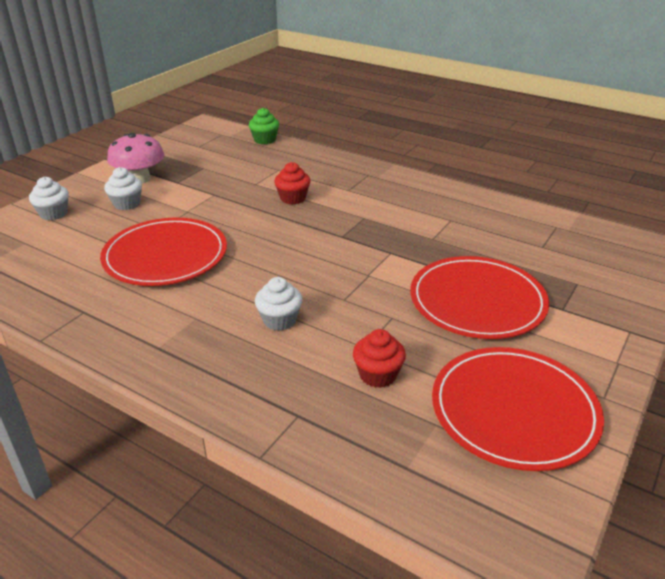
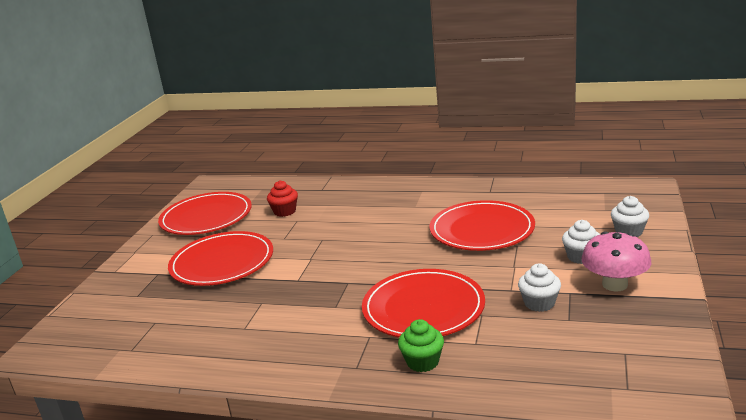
camera: 165 degrees right, 10 degrees down
(265, 140) = (548, 395): green cupcake -> green cupcake (422, 362)
(279, 320) = (359, 218): white cupcake -> white cupcake (539, 303)
(293, 198) = (423, 308): red cupcake -> red plate

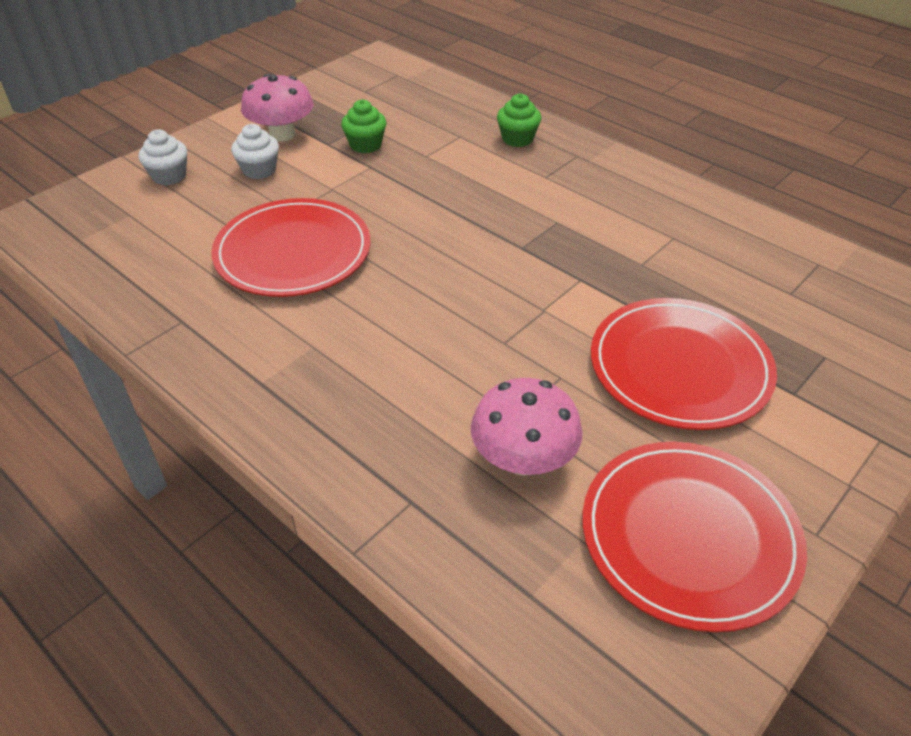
camera: 155 degrees left, 20 degrees up
(285, 211) = (523, 459): red cupcake -> pink mushroom
(423, 308) = (470, 182): red plate -> none
(539, 303) = (365, 145): white cupcake -> green cupcake

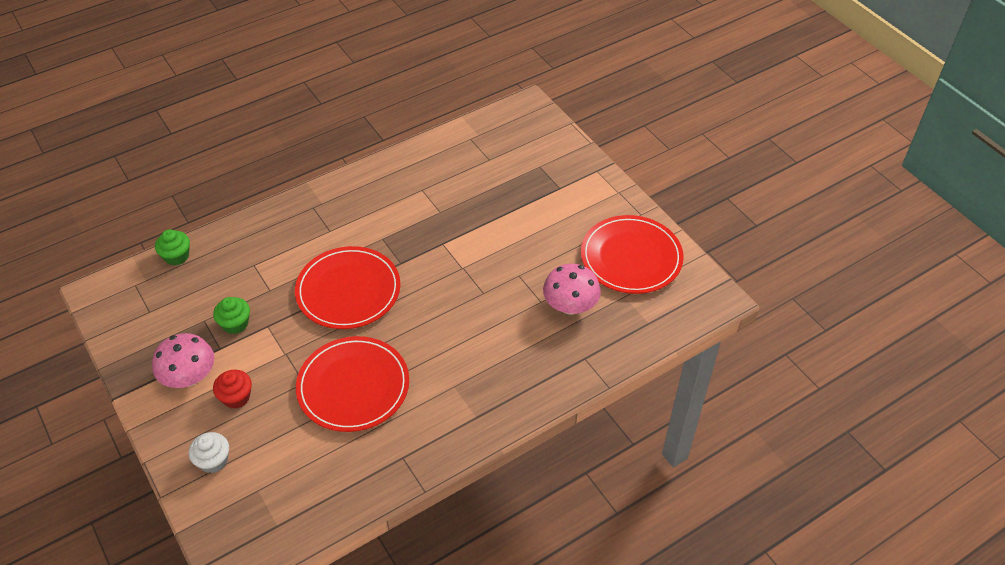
camera: 75 degrees left, 5 degrees up
(259, 170) = (236, 397): white cupcake -> red cupcake
(517, 139) = (275, 233): green cupcake -> green cupcake (176, 256)
(679, 367) = (528, 224): red plate -> red plate (348, 290)

